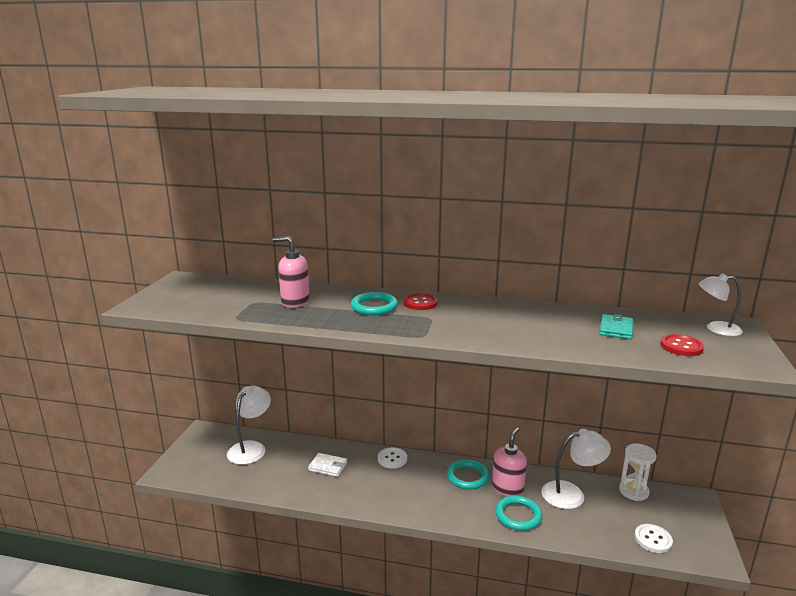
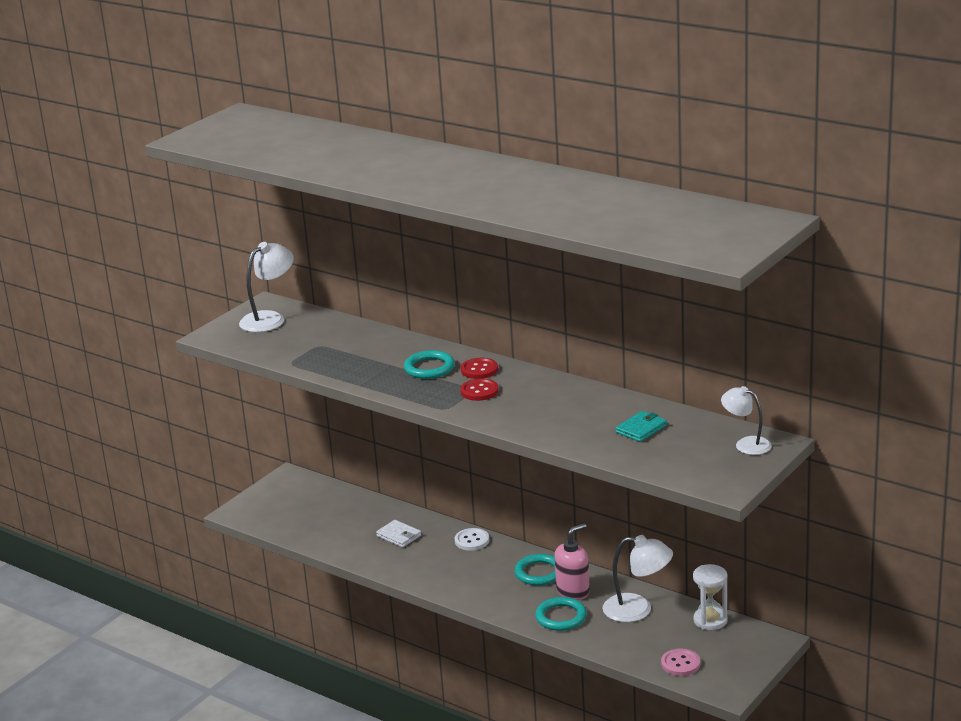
camera: 25 degrees right, 5 degrees up
(251, 448) = (330, 503): white lamp -> white lamp (269, 319)
(295, 302) = (357, 351): pink soap dispenser -> none
(653, 539) = (680, 664): white button -> pink button
(681, 347) = (678, 457): red button -> red button (479, 391)

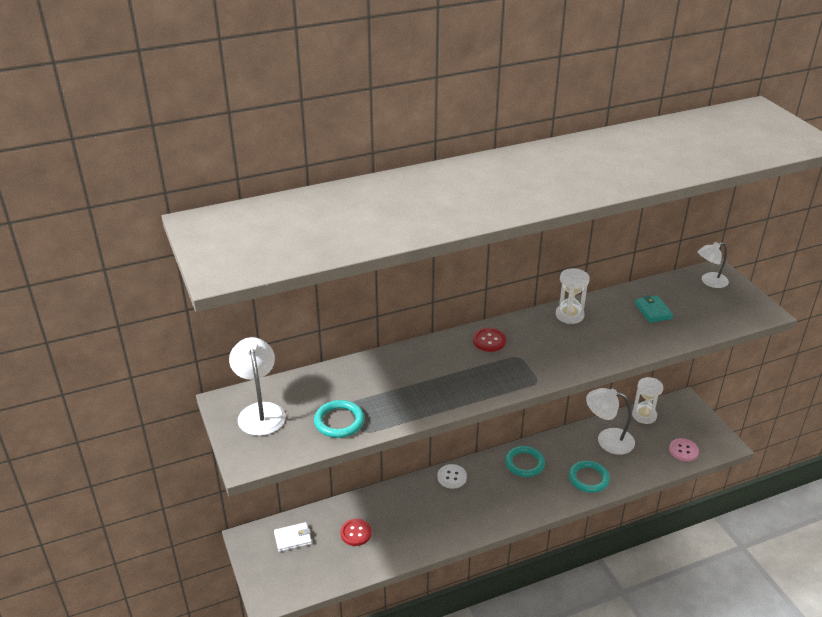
camera: 60 degrees left, 10 degrees up
(399, 536) = (407, 513): white wallet -> white wallet (293, 538)
(429, 368) = (459, 362): turquoise ring -> turquoise ring (339, 421)
(479, 391) = (525, 354): red button -> red button (356, 533)
(573, 392) = (569, 315): none -> white hourglass
(573, 591) = (561, 458): pink soap dispenser -> none
(637, 609) = (607, 439): white lamp -> white lamp turned 120 degrees counterclockwise

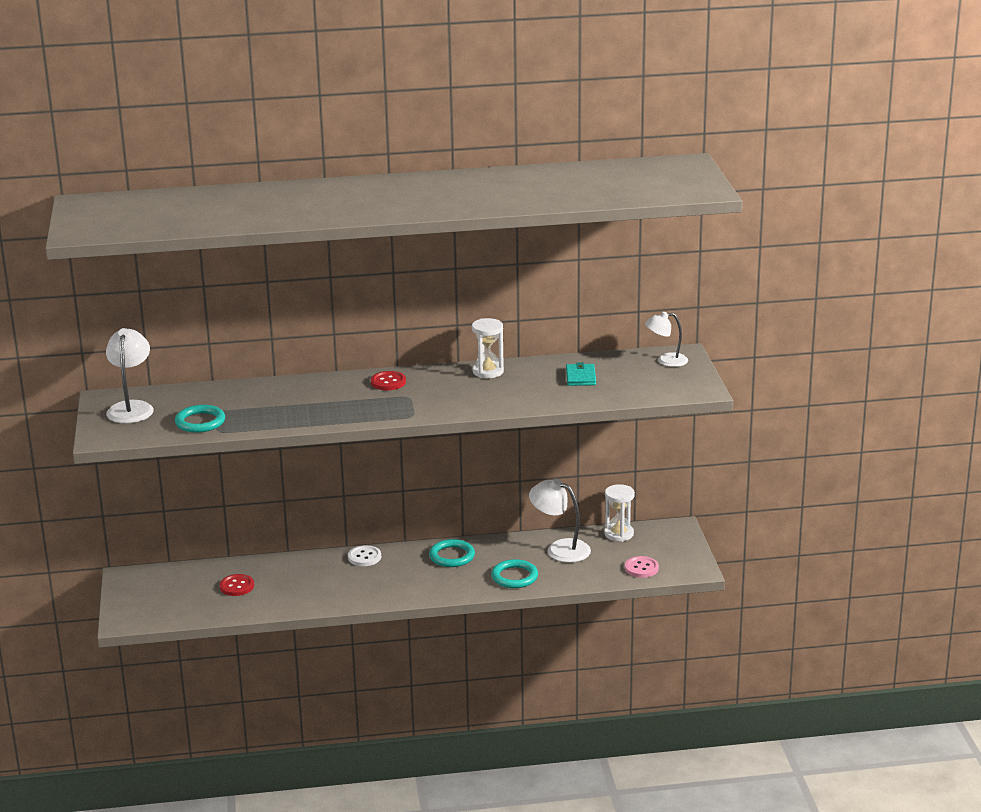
camera: 15 degrees right, 10 degrees down
(293, 538) = (170, 582): white wallet -> none

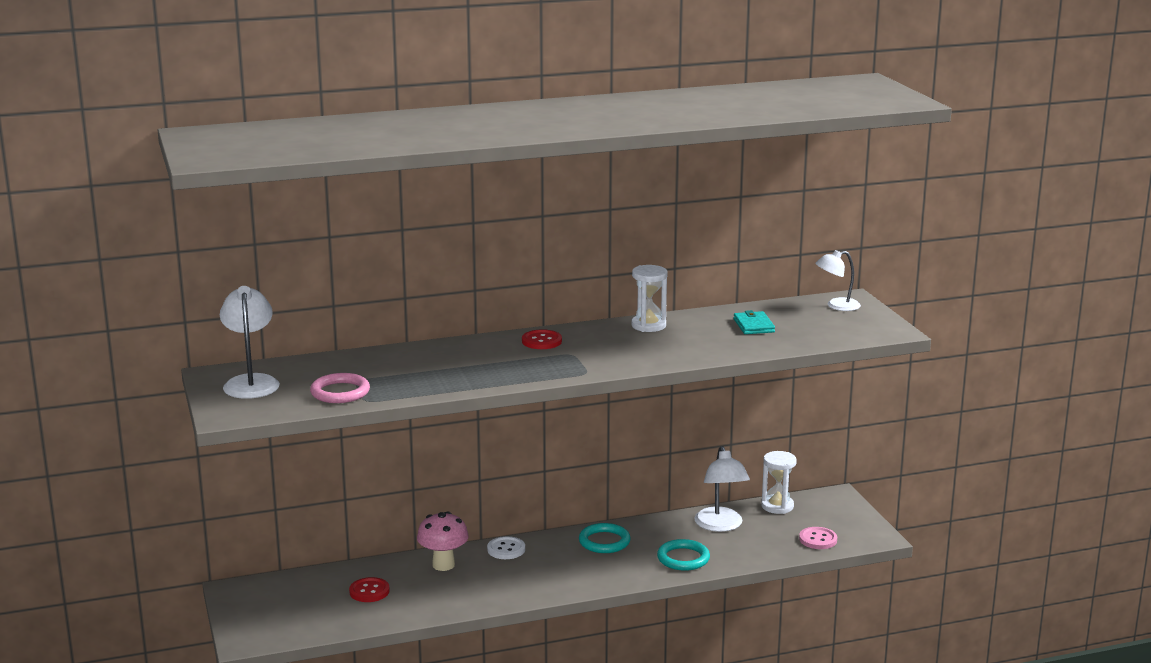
camera: 10 degrees left, 5 degrees down
(200, 422) = (340, 392): turquoise ring -> pink ring
(306, 567) = (443, 565): none -> pink mushroom
(560, 549) = (720, 525): white lamp -> white lamp turned 120 degrees counterclockwise

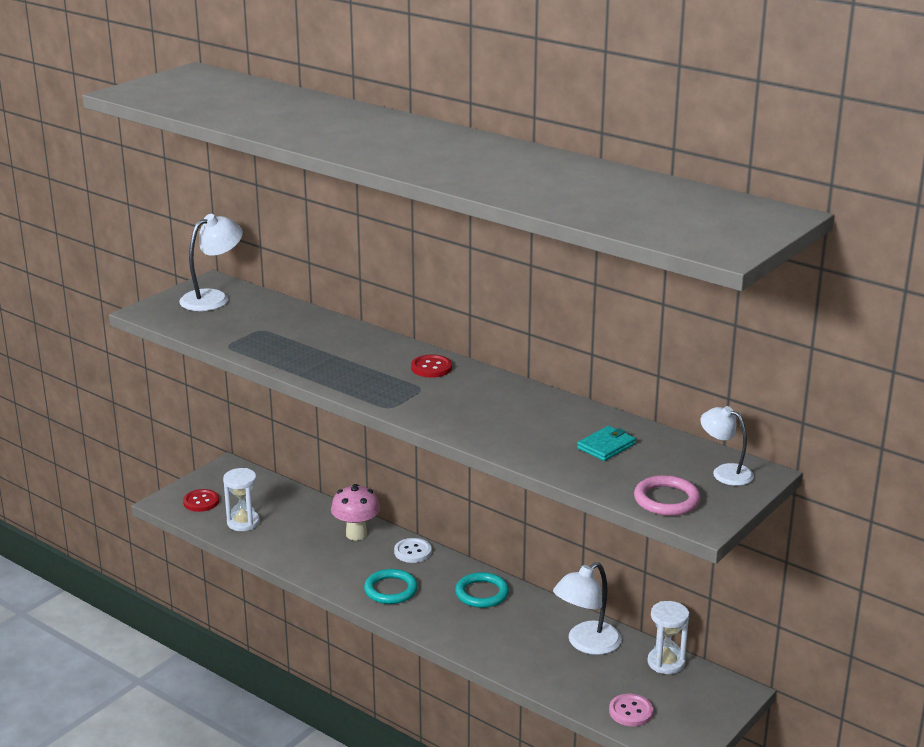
camera: 55 degrees right, 5 degrees up
(340, 392) = (231, 332): pink ring -> pink ring (666, 500)
(369, 591) = (282, 520): red button -> red button (201, 502)
(648, 325) = (532, 399): white hourglass -> white hourglass (243, 522)
(683, 558) = (501, 646): turquoise ring -> turquoise ring (391, 590)

